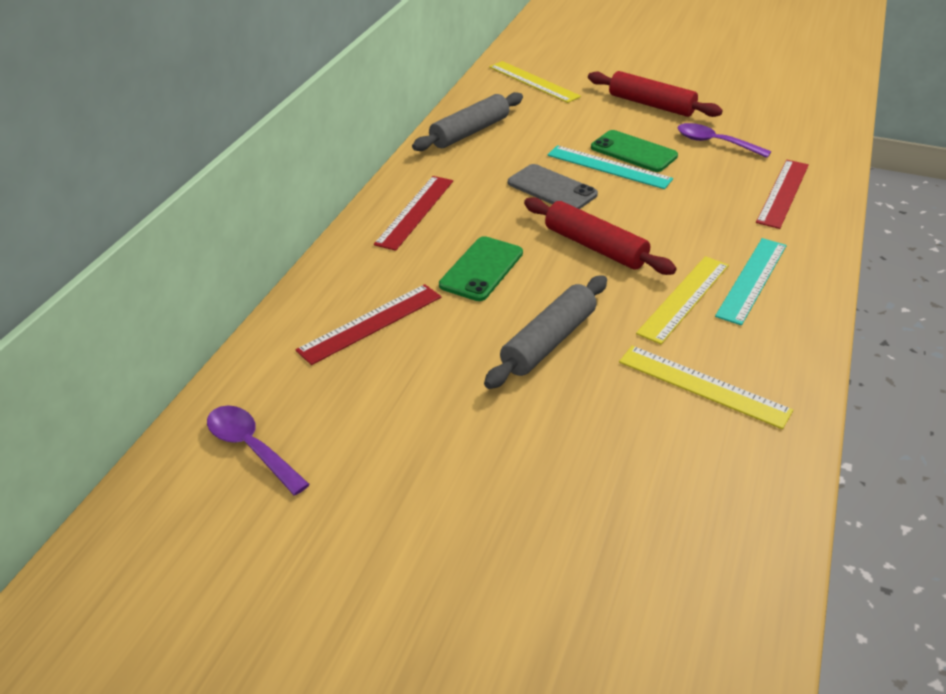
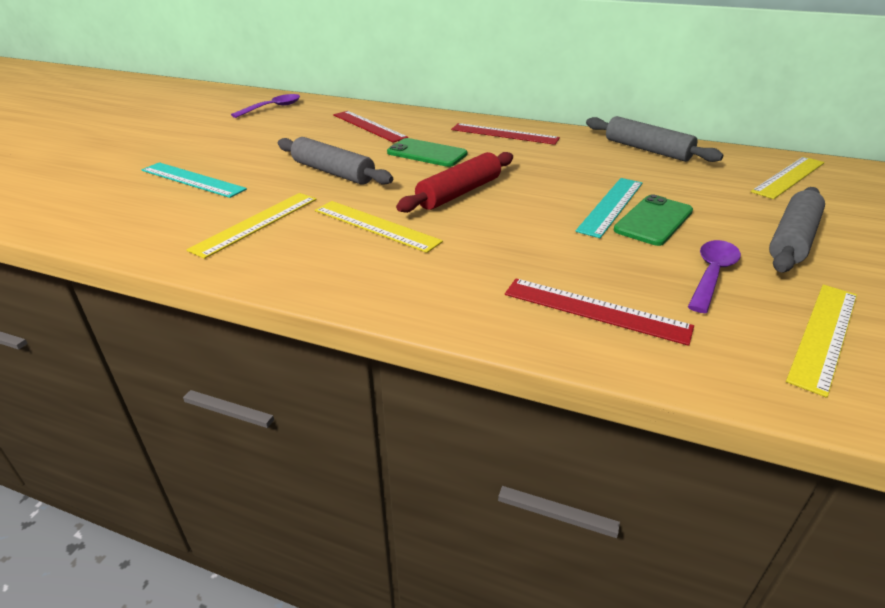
camera: 90 degrees right, 5 degrees down
(552, 189) = (556, 179): grey phone -> none
(651, 105) = (792, 239): red rolling pin -> grey rolling pin
(752, 280) = (401, 263): turquoise ruler -> turquoise ruler (192, 180)
(774, 122) = (824, 335): none -> yellow ruler

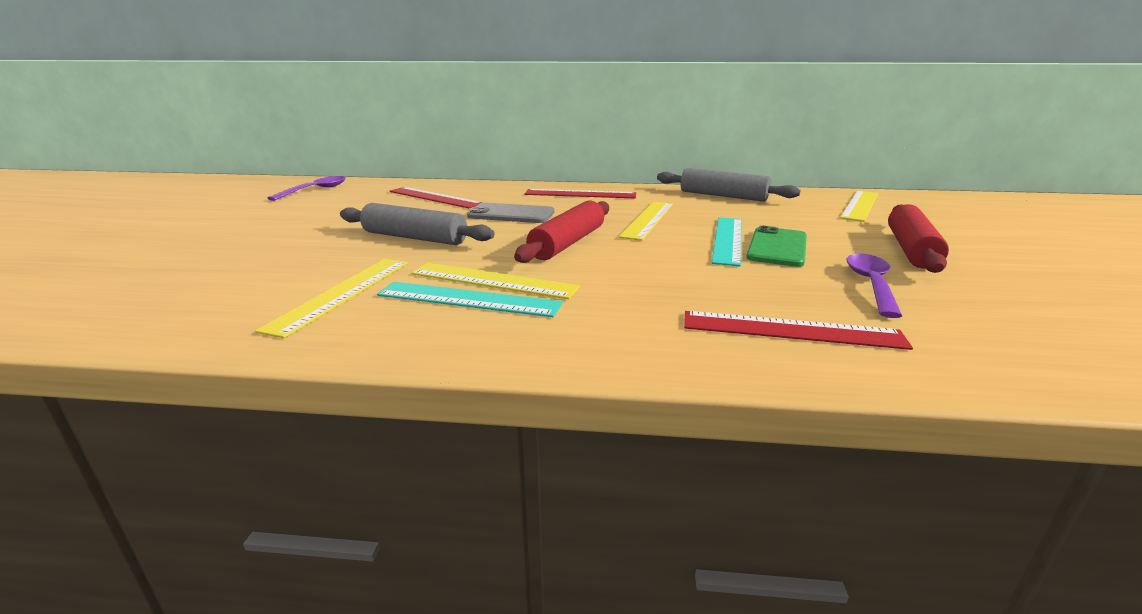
camera: 15 degrees left, 10 degrees down
(192, 180) = (238, 259): turquoise ruler -> turquoise ruler (468, 299)
(427, 153) = (511, 214): green phone -> grey phone
(792, 239) = (911, 249): grey rolling pin -> red rolling pin
(824, 335) = (1020, 322): yellow ruler -> yellow ruler (648, 219)

